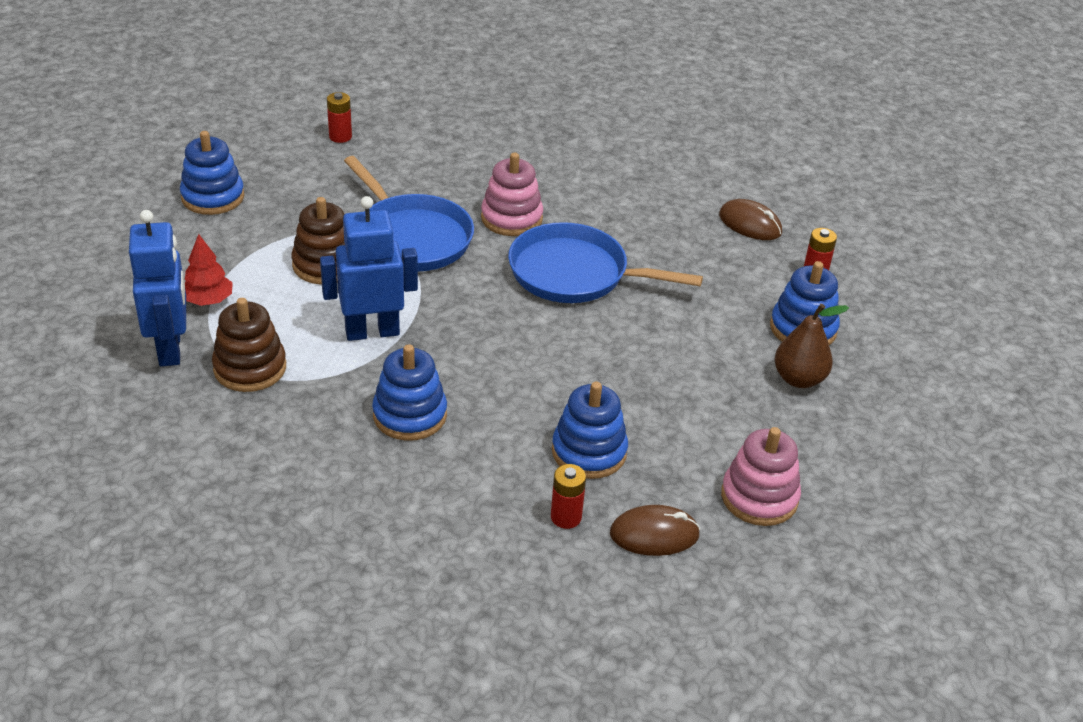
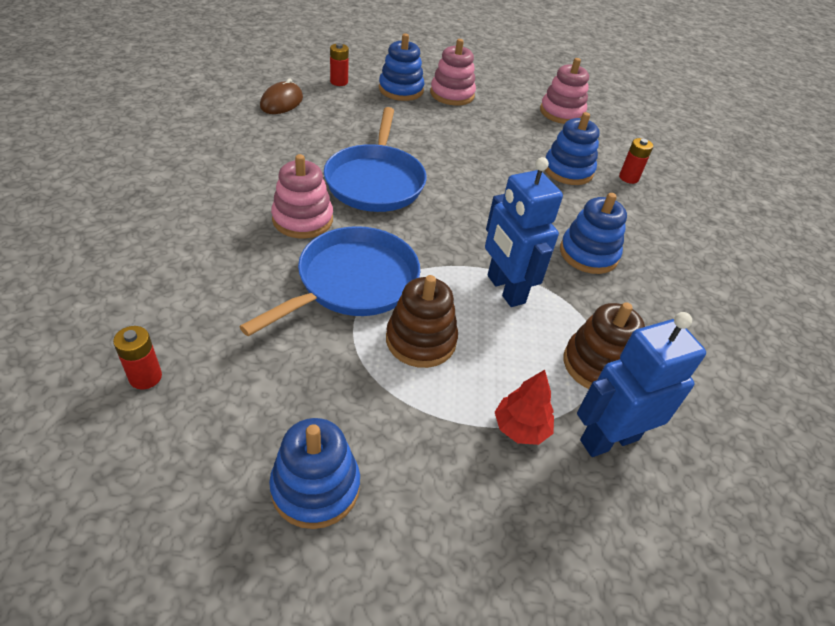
camera: 105 degrees left, 5 degrees up
(654, 534) = (616, 147): brown mouse -> none
(799, 379) = (452, 94): brown pear -> pink stacking toy

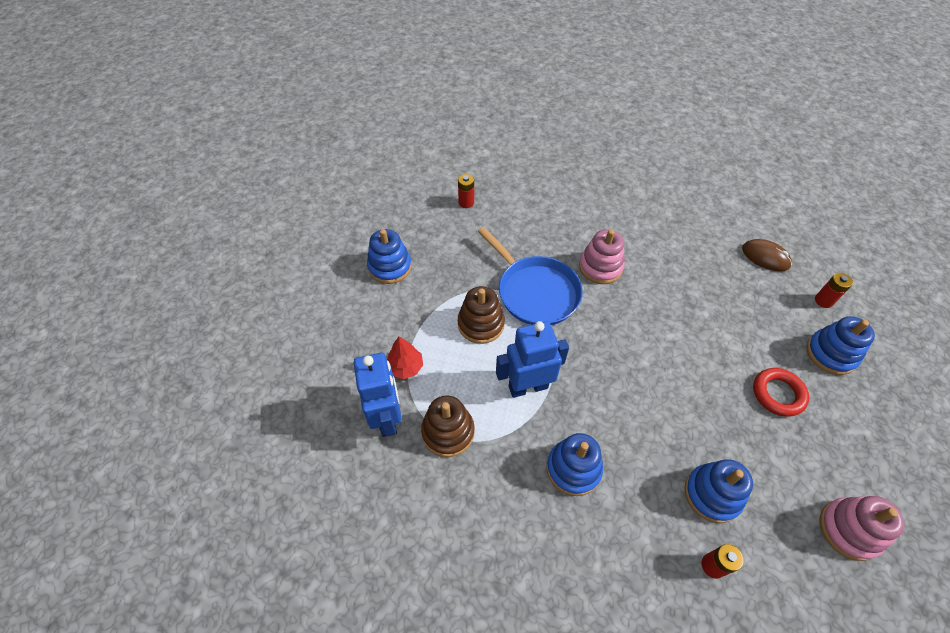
camera: 105 degrees right, 10 degrees up
(375, 181) = (656, 316): blue pan -> none
(452, 94) = (842, 404): pink stacking toy -> none
(453, 122) = (778, 394): none -> red ring

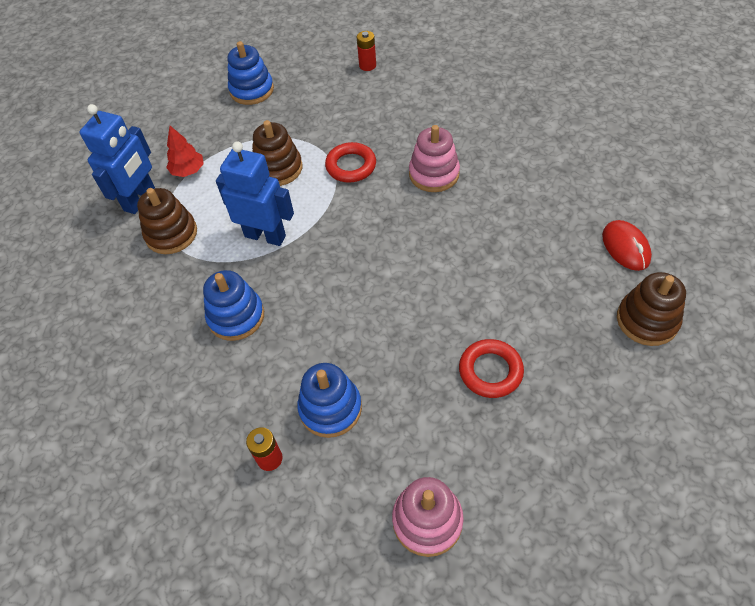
camera: 40 degrees right, 0 degrees up
(535, 292) = (351, 166): blue pan -> red ring
(765, 257) = (625, 247): brown mouse -> red mouse
(823, 301) = (647, 320): red battery -> brown stacking toy
(831, 354) = (594, 371): blue stacking toy -> none

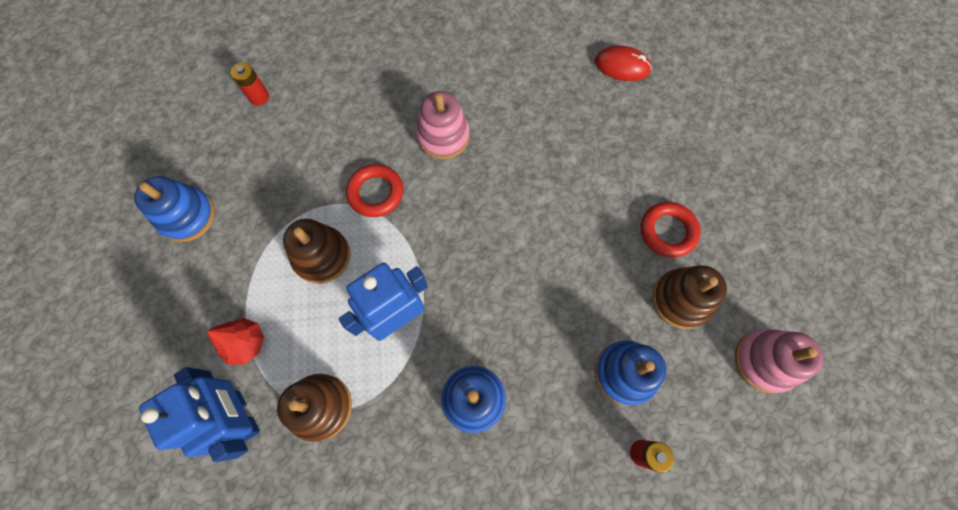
camera: 60 degrees left, 15 degrees up
(647, 320) = (692, 102): brown stacking toy -> brown stacking toy (681, 300)

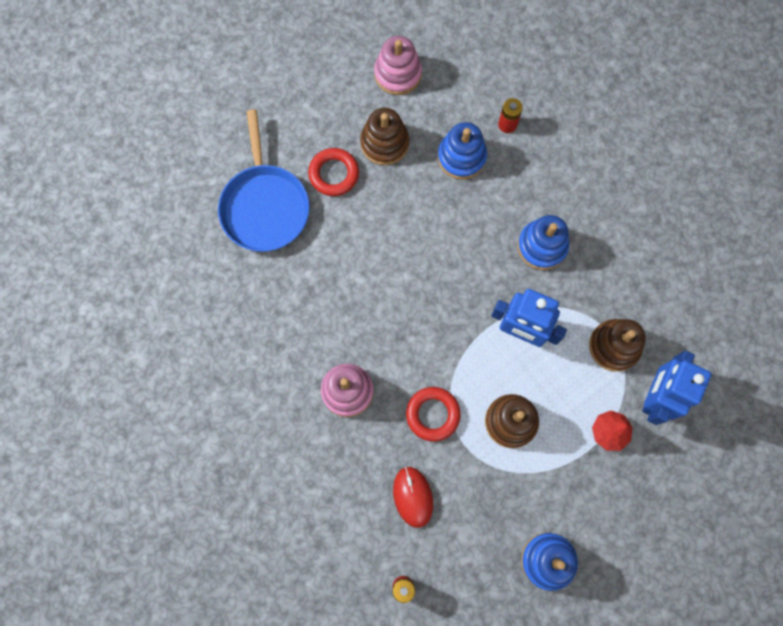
camera: 120 degrees left, 5 degrees up
(622, 66) = (189, 277): red mouse -> red mouse (413, 496)
(661, 154) = (265, 206): none -> blue pan

